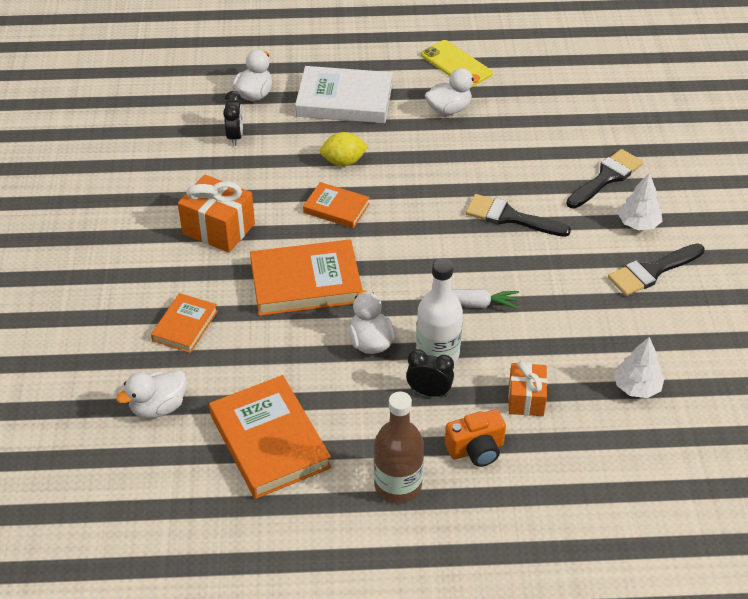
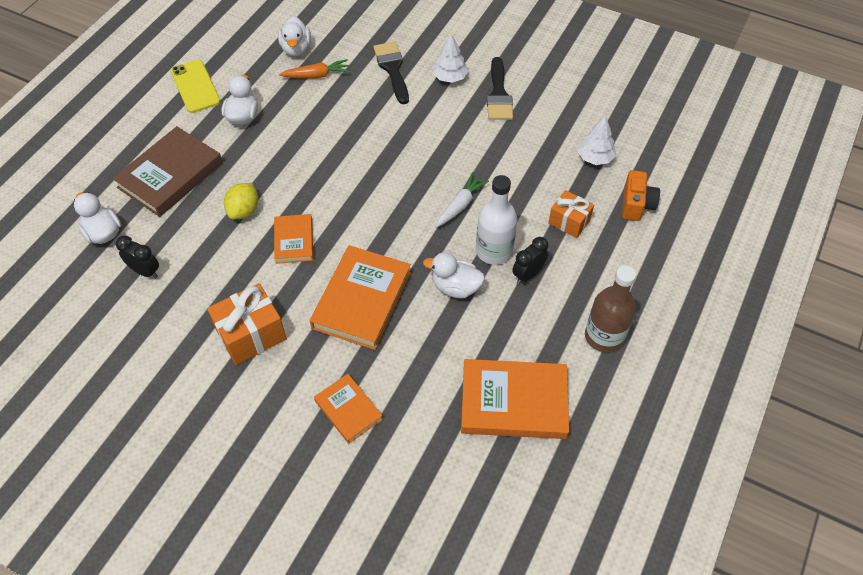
camera: 60 degrees left, 10 degrees up
(158, 407) = (428, 470): white duck -> white duck (296, 49)
(336, 208) = (294, 241): orange book -> orange book turned 60 degrees counterclockwise
(344, 100) = (170, 175): white book -> brown book
(456, 64) = (195, 86): yellow phone -> yellow phone turned 75 degrees clockwise
(476, 449) = (597, 273): orange camera -> orange camera (636, 204)
(510, 217) = (389, 140): black brush -> none
(545, 131) = (317, 75): none -> orange carrot

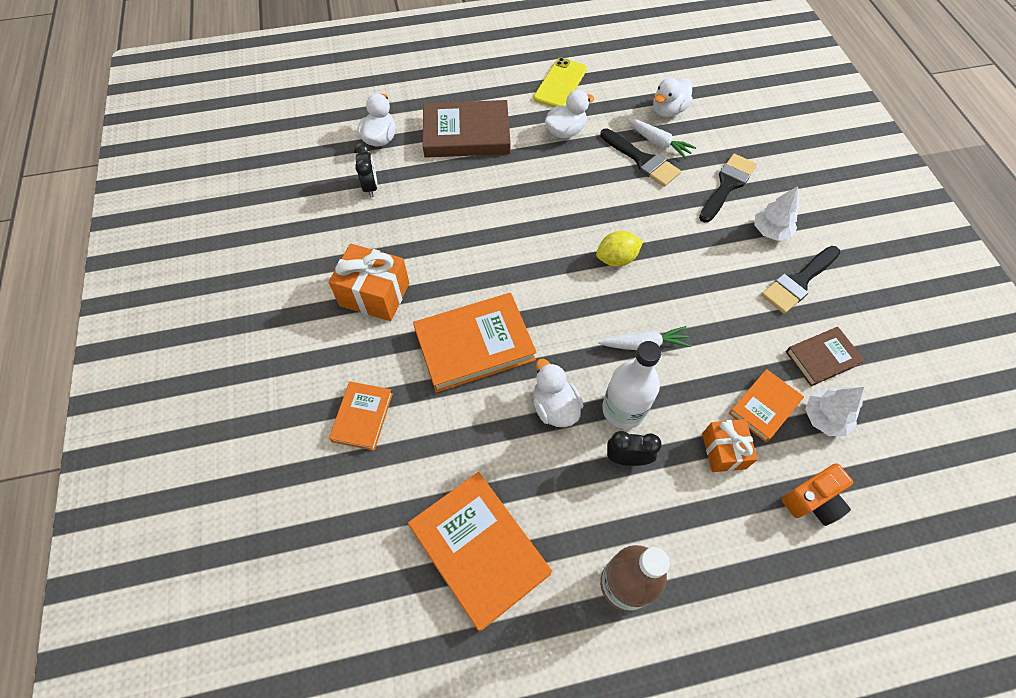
camera: 50 degrees right, 5 degrees up
(244, 211) = (481, 201): yellow lemon -> yellow lemon (616, 259)
(294, 241) = (485, 254): orange book -> orange book (764, 407)
(317, 75) = (659, 143): orange carrot -> white carrot
(320, 95) = (642, 160): none -> black brush
(558, 126) = (822, 358): none -> brown book

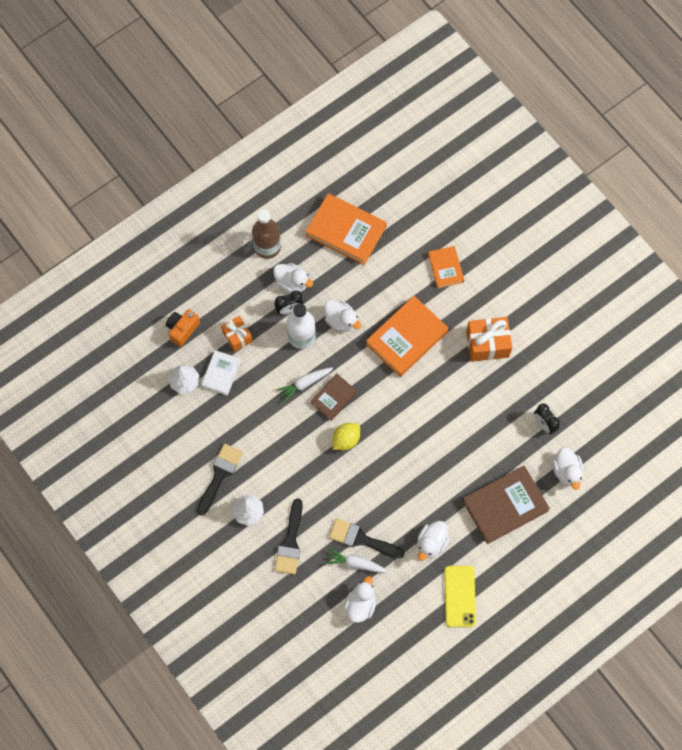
camera: 155 degrees right, 10 degrees up
(606, 500) = (292, 282): none -> white duck
(764, 407) = (221, 373): orange book -> white book
(822, 358) = (193, 422): brown book -> brown book (333, 397)

